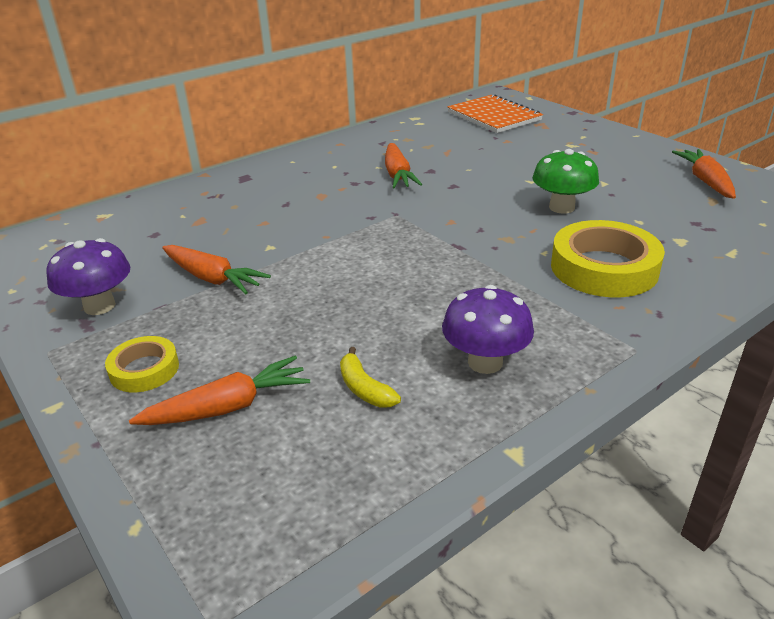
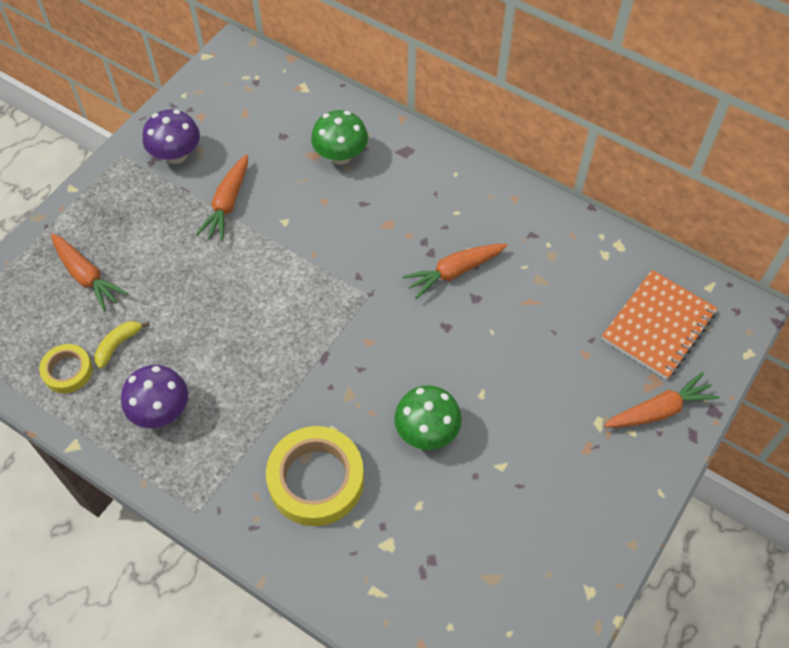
camera: 70 degrees right, 25 degrees up
(144, 369) = (114, 216): yellow tape -> yellow tape (67, 371)
(216, 207) = (340, 155): none -> green mushroom
(705, 181) = (541, 572): orange carrot -> orange carrot (659, 410)

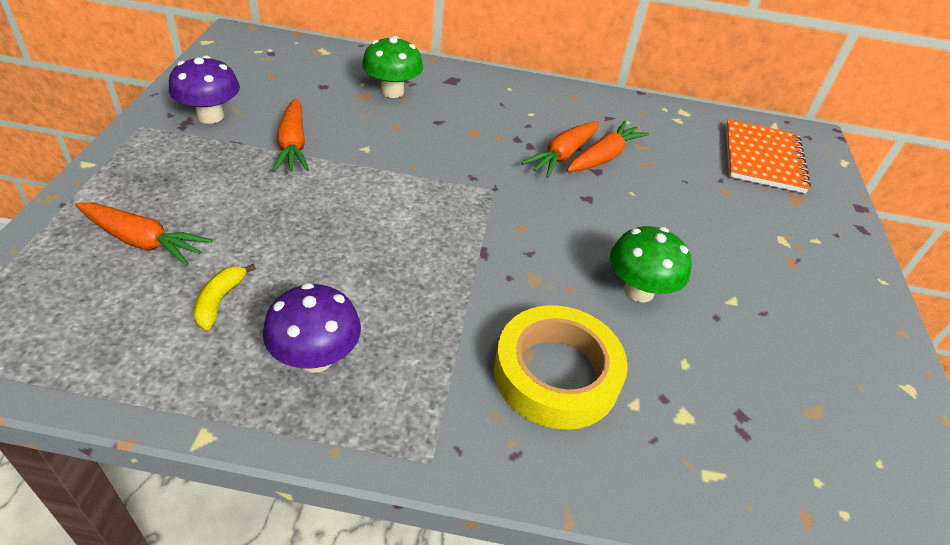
camera: 30 degrees left, 15 degrees down
(67, 371) = (156, 348): yellow tape -> none
(659, 410) = (821, 217): orange carrot -> orange carrot (604, 157)

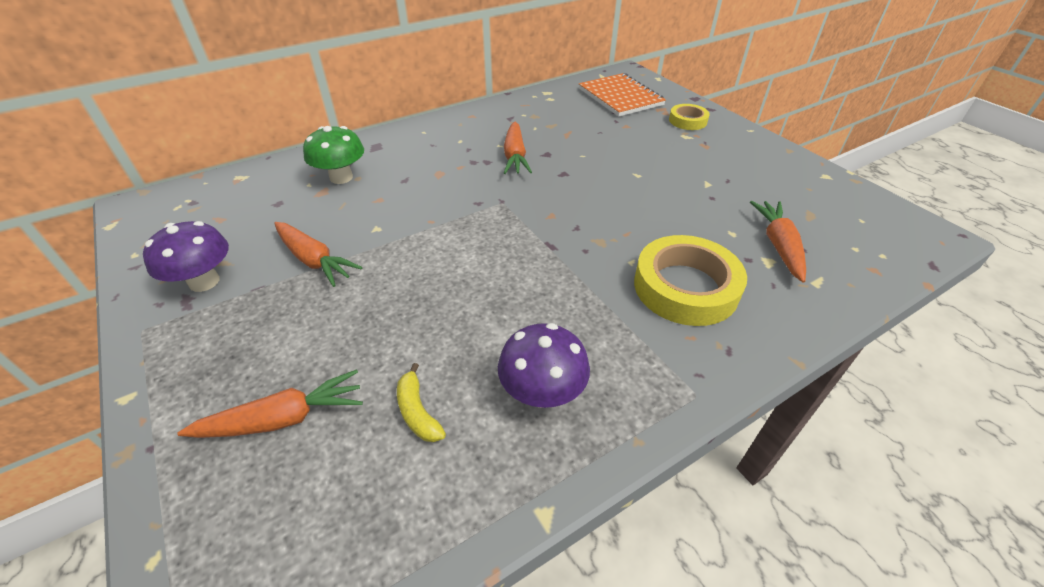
camera: 35 degrees left, 0 degrees up
(604, 157) = (539, 143): orange carrot -> orange carrot (778, 245)
(638, 290) = (660, 209): green mushroom -> none
(810, 226) = (687, 121): none -> yellow tape

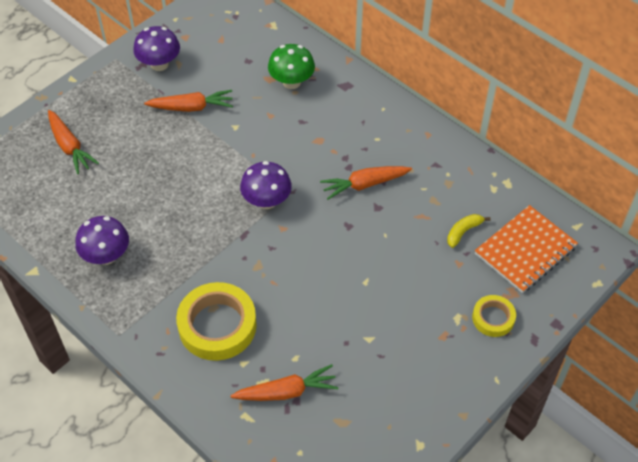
camera: 75 degrees right, 10 degrees up
(314, 260) = (192, 107): orange carrot -> orange carrot turned 120 degrees counterclockwise
(417, 412) = (83, 201): yellow banana -> yellow banana (463, 232)
(507, 220) = (266, 201): none -> purple mushroom

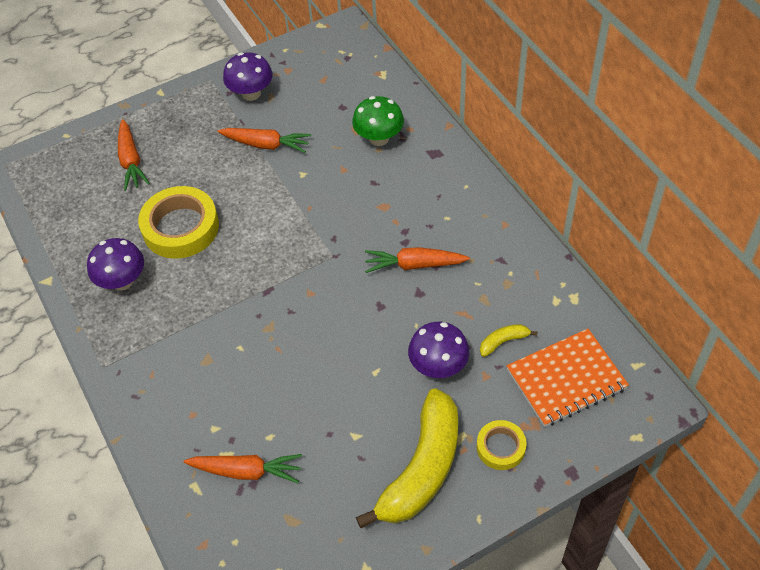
camera: 20 degrees right, 0 degrees up
(217, 325) = (203, 381): yellow tape -> yellow tape (180, 227)
(266, 201) = (304, 260): purple mushroom -> purple mushroom (438, 366)
(435, 351) = (422, 468): none -> yellow banana

